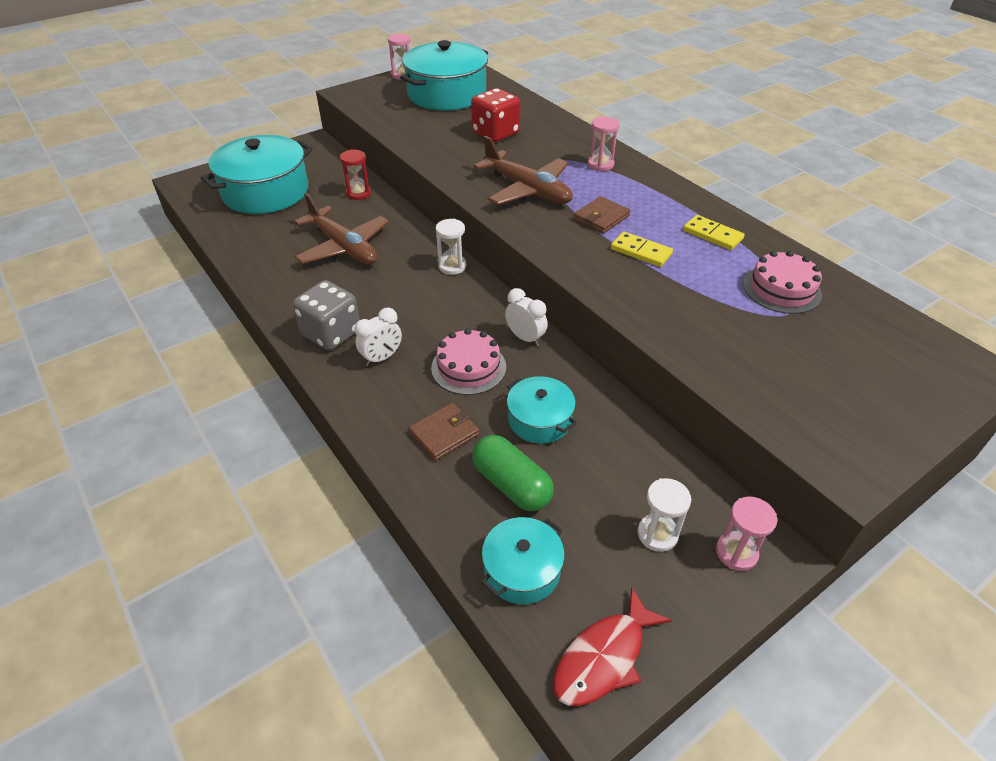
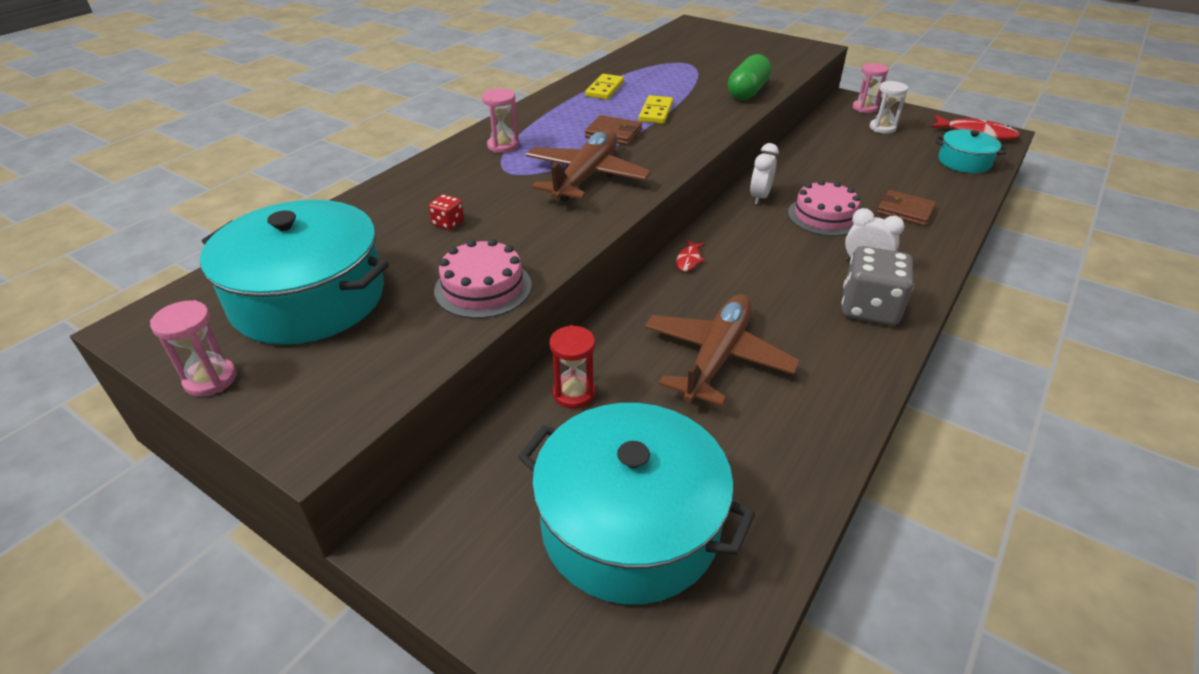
camera: 110 degrees left, 5 degrees down
(452, 266) = (689, 260): white hourglass -> red fish
(495, 133) = (448, 223): red dice -> red dice, size x0.45
(511, 484) = (911, 176): green capsule -> green capsule (747, 92)
(539, 420) = (842, 176): turquoise pot -> none
(782, 289) = (660, 66): pink cake -> pink cake (483, 288)

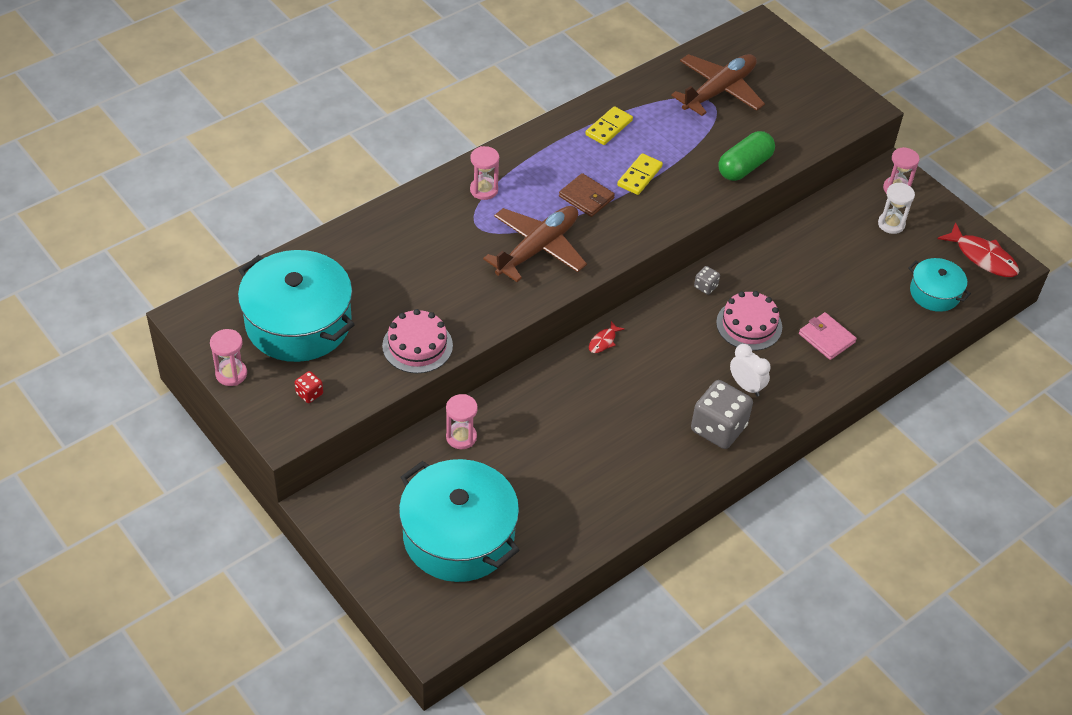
camera: 15 degrees right, 10 degrees up
(448, 223) = (411, 274): red dice -> red dice (309, 394)
(574, 393) = (461, 437): red hourglass -> pink hourglass
(716, 357) = (575, 437): brown plane -> brown plane (719, 91)
(759, 197) = (705, 286): white clock -> grey dice
(905, 211) = (826, 338): brown wallet -> pink wallet

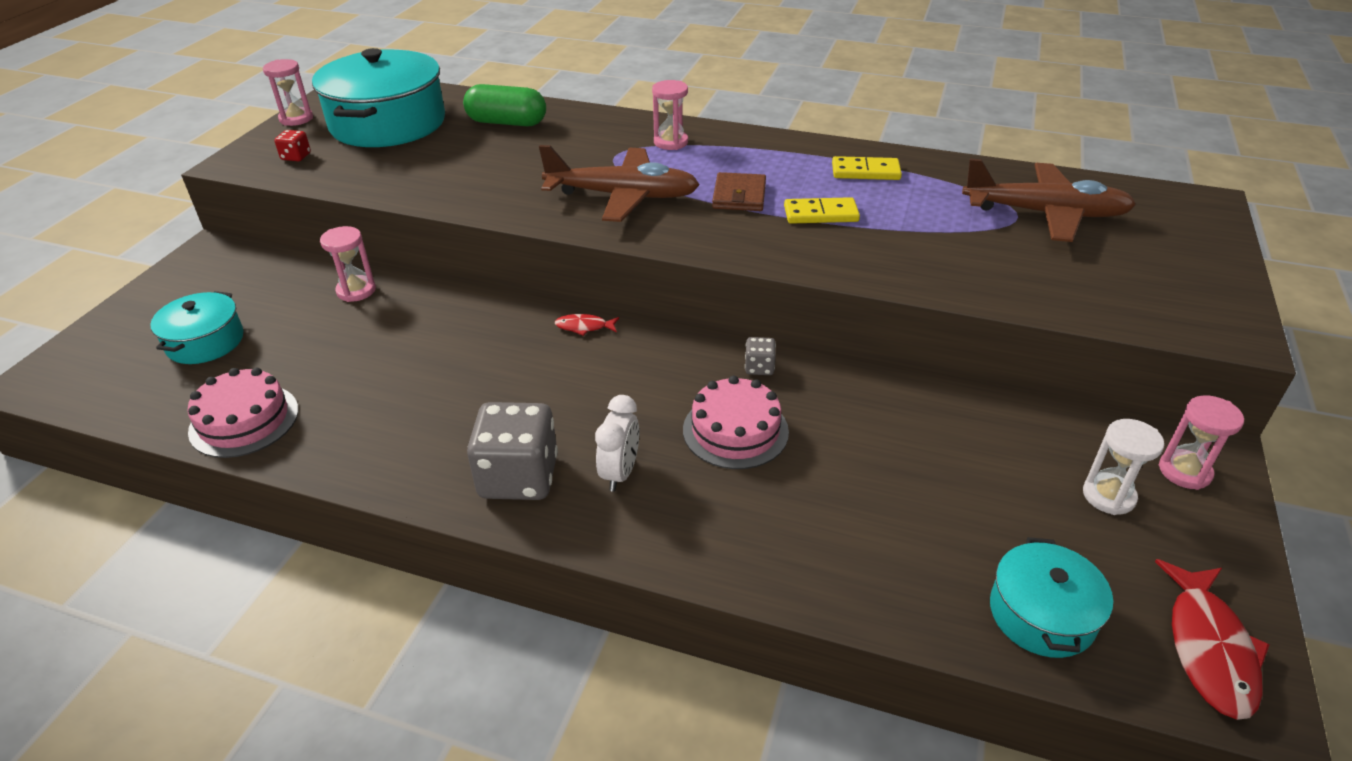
camera: 60 degrees right, 10 degrees down
(417, 345) = (408, 183): pink cake -> pink cake (244, 420)
(459, 535) = (205, 342): turquoise pot -> turquoise pot, size x0.52
(744, 166) = (951, 276): green capsule -> green capsule (507, 122)
(826, 338) = (795, 519): pink wallet -> none

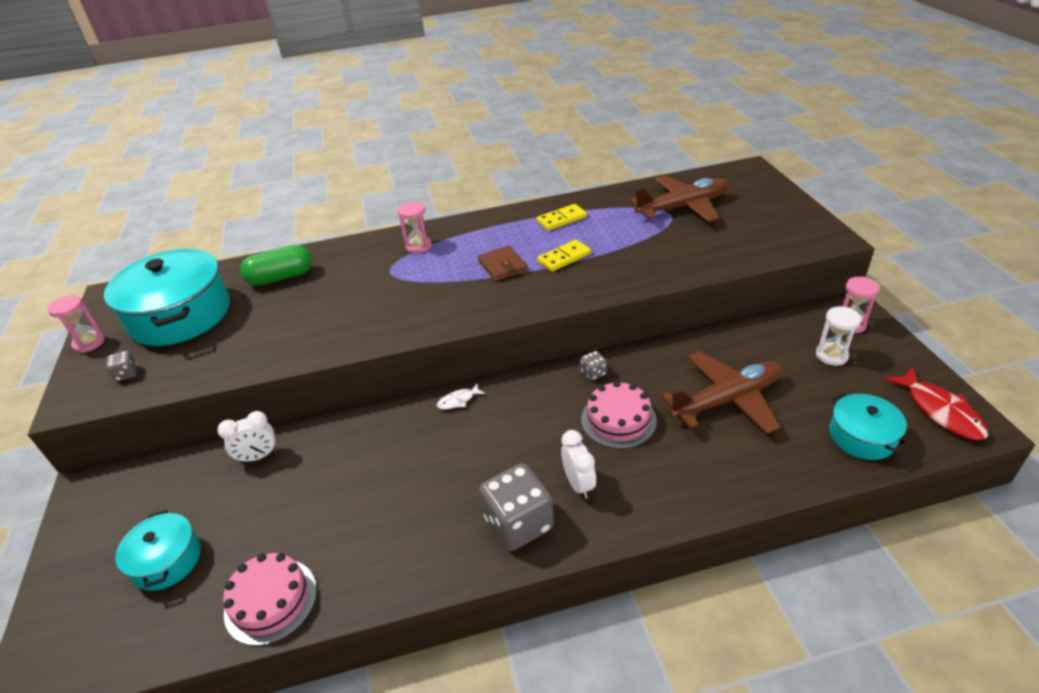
camera: 30 degrees left, 0 degrees up
(296, 157) = (127, 374): red dice -> grey dice
(356, 291) = (258, 457): pink hourglass -> white clock
(584, 327) = (458, 400): red fish -> white fish
(623, 196) = (427, 297): brown plane -> brown plane (727, 399)

